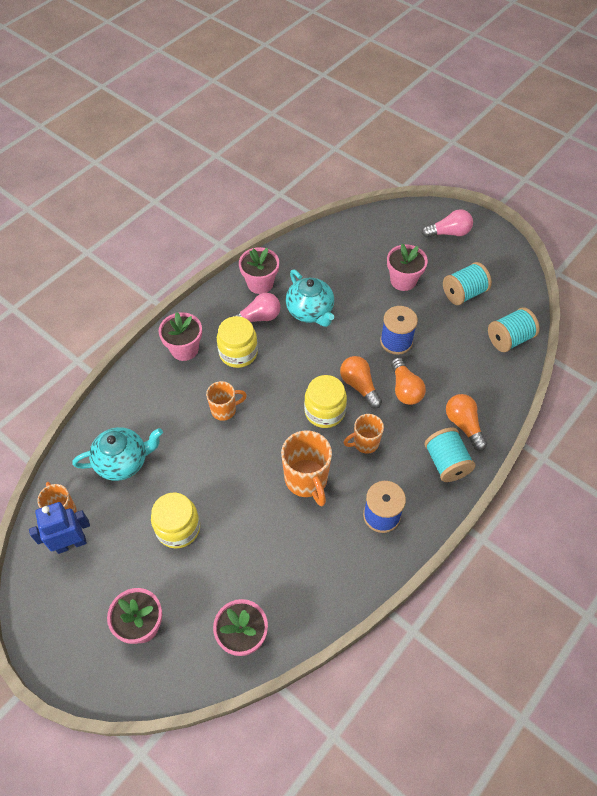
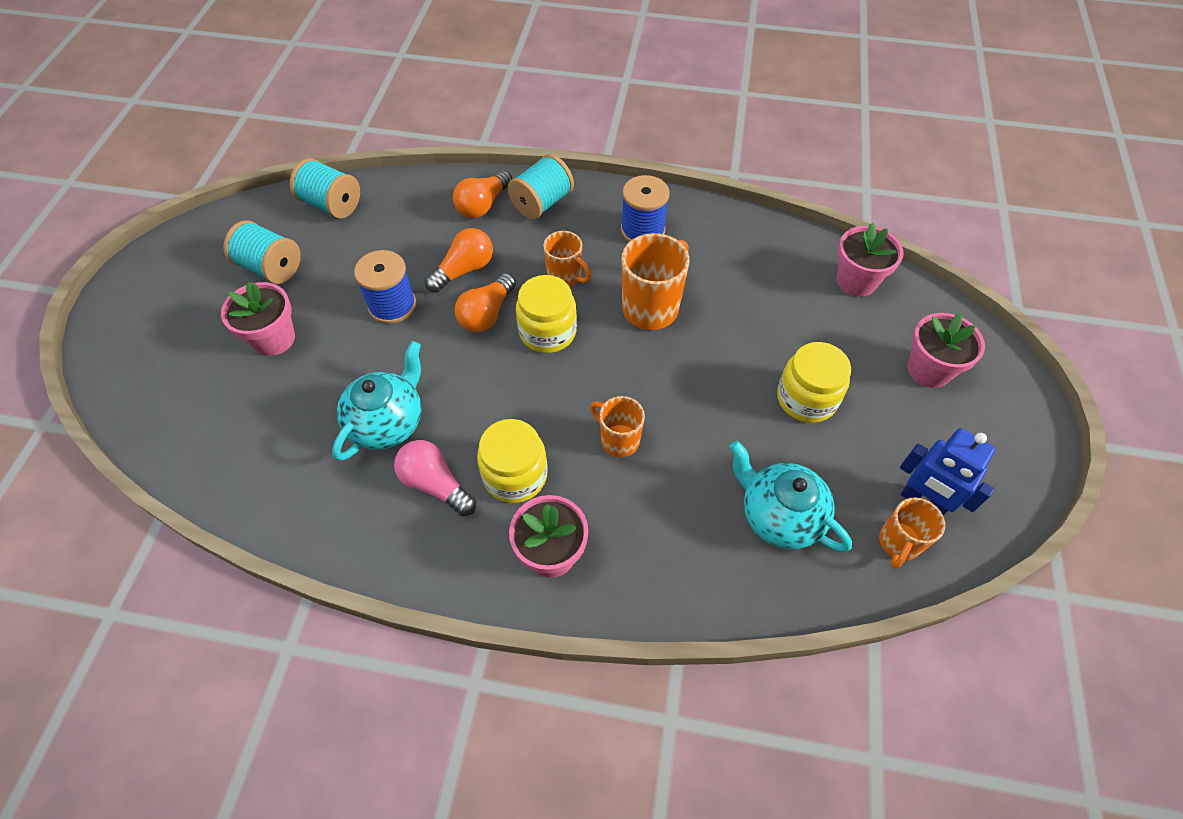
camera: 120 degrees left, 0 degrees up
(260, 283) = (361, 519): pink flower pot -> none
(449, 233) = (149, 322): pink light bulb -> none

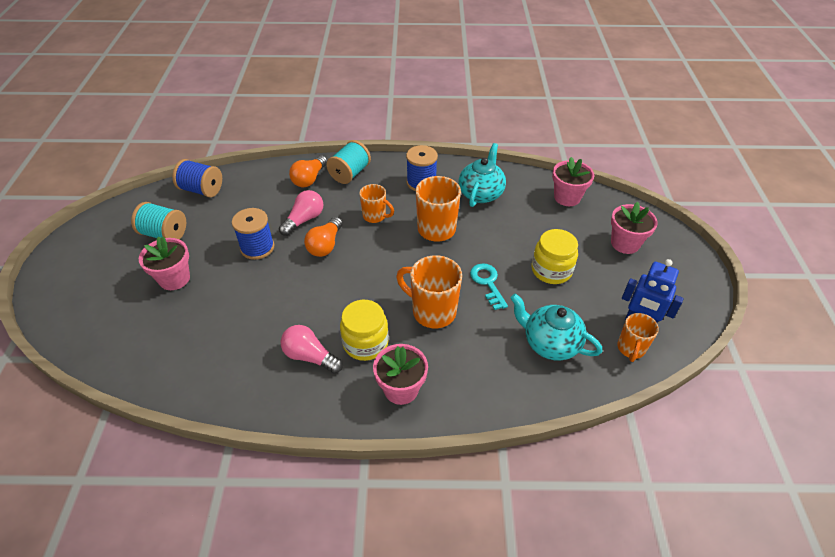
camera: 10 degrees left, 10 degrees down
(332, 205) = (202, 190): turquoise spool -> blue spool
(388, 422) = (268, 322): turquoise teapot -> turquoise teapot (481, 193)
(464, 270) = (304, 220): orange light bulb -> pink light bulb
(547, 332) = (370, 251): yellow jar -> none
(618, 440) = (432, 311): orange mug -> orange mug, size x1.63
(707, 406) = (487, 283): none -> turquoise key

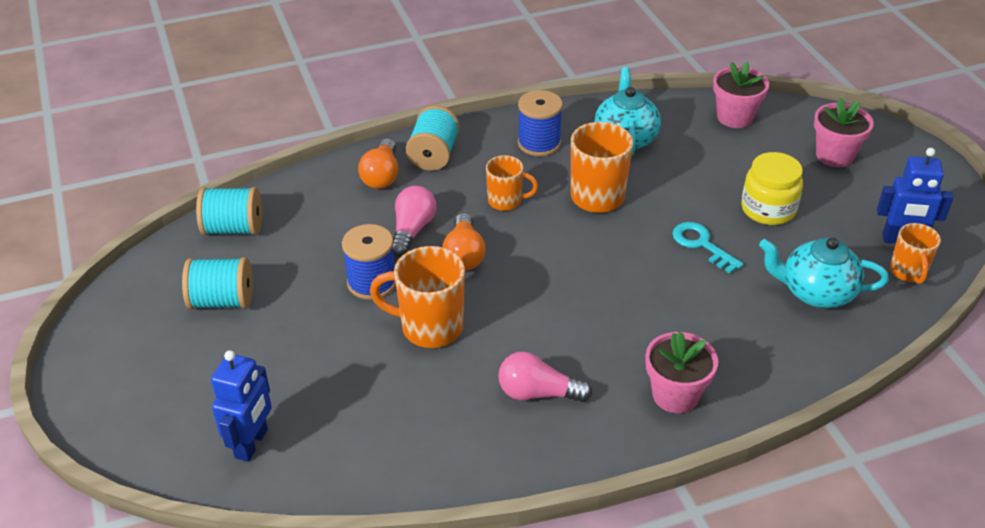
camera: 20 degrees left, 5 degrees down
(117, 333) = (252, 443): none -> blue robot
(174, 279) = (282, 353): pink flower pot -> none
(202, 190) = (233, 228): blue spool -> turquoise spool
(365, 343) = (597, 357): yellow jar -> none
(432, 311) = (656, 296): orange mug -> orange mug (429, 327)

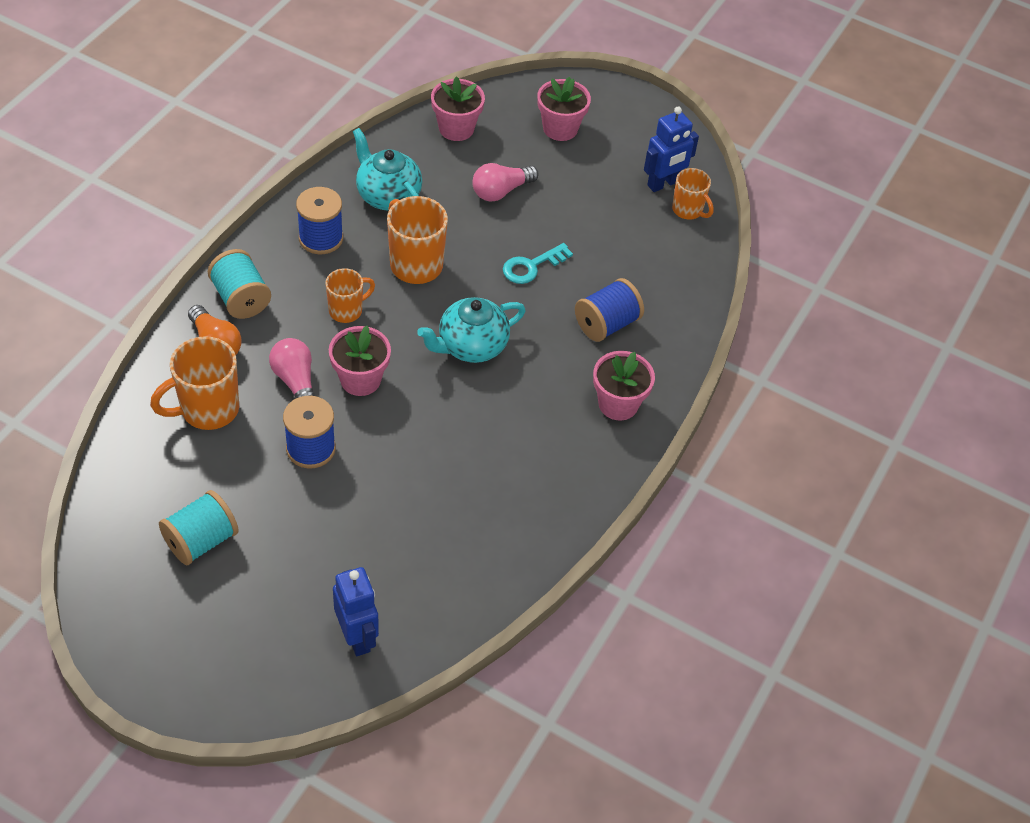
camera: 45 degrees left, 10 degrees up
(233, 228) = (135, 471): turquoise spool -> none
(429, 327) = (396, 459): orange mug -> orange mug (207, 409)
(464, 255) = (360, 380): orange light bulb -> pink flower pot
(538, 393) = (525, 462): pink light bulb -> pink light bulb (501, 191)
(701, 245) = (532, 266): turquoise key -> turquoise key turned 45 degrees counterclockwise
(729, 324) = (606, 324): none -> blue spool
(768, 209) = (552, 206): yellow jar -> none
(815, 292) = (642, 263): turquoise teapot -> turquoise teapot (471, 346)

